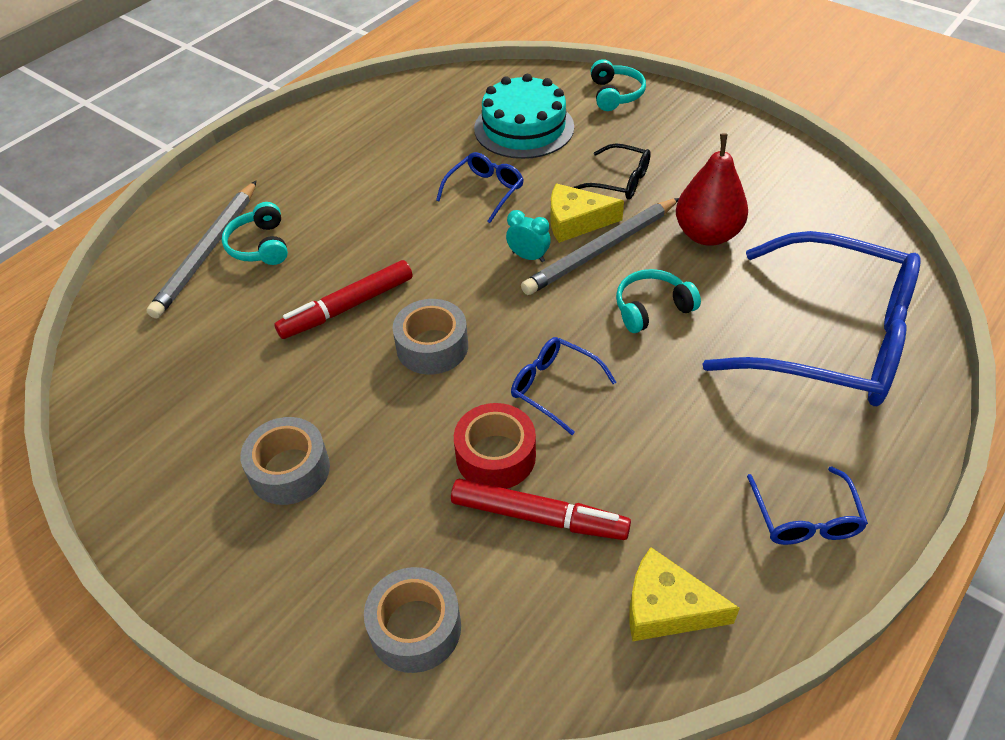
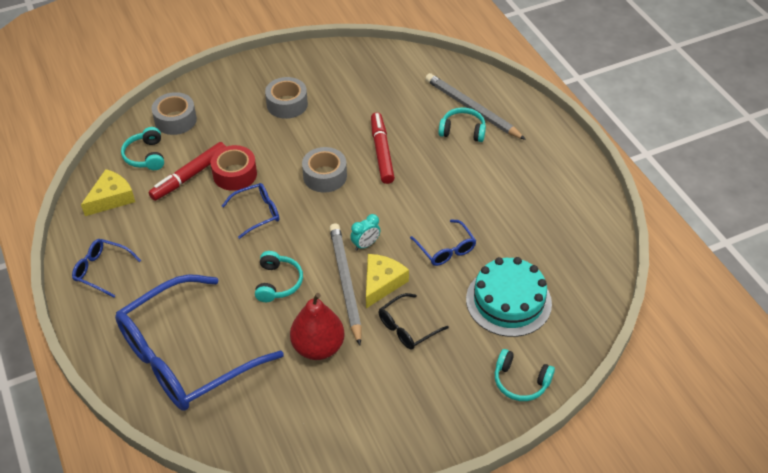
camera: 115 degrees right, 0 degrees up
(536, 618) = (146, 156): none -> turquoise headphones

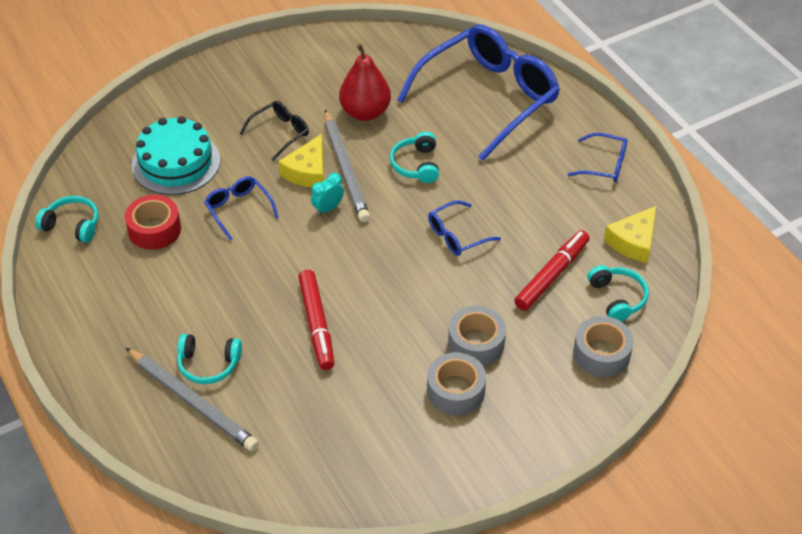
camera: 175 degrees right, 0 degrees up
(235, 174) = (497, 281): red tape -> red tape (154, 229)
(325, 176) = (385, 286): grey tape -> grey tape (476, 343)
(520, 382) = (174, 97): turquoise headphones -> turquoise headphones (72, 225)

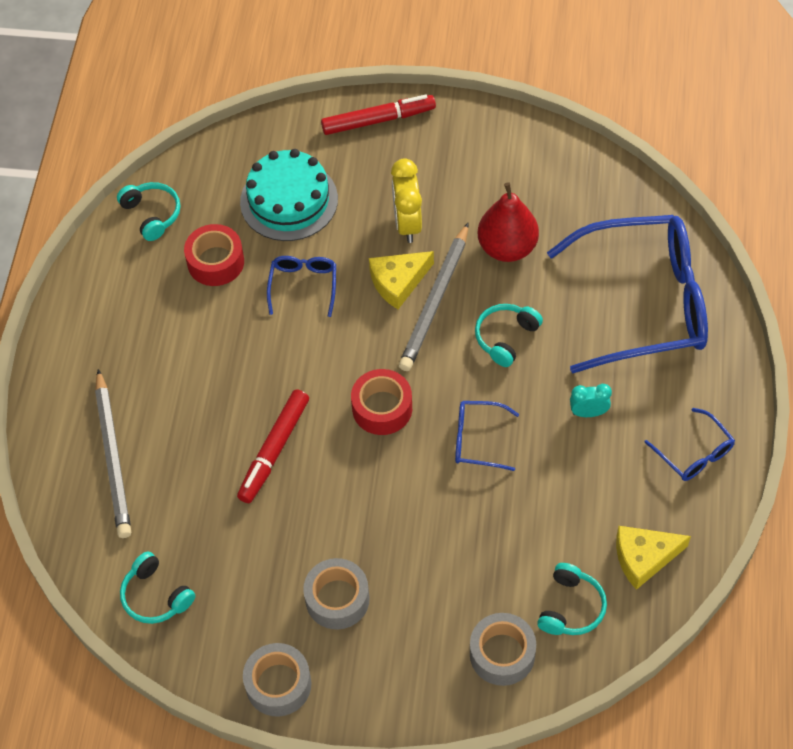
camera: 40 degrees right, 10 degrees up
(208, 364) = (154, 429): turquoise headphones -> turquoise headphones (156, 596)
(280, 133) = (407, 223): black glasses -> yellow clock
(328, 208) = (383, 334): turquoise clock -> turquoise clock (588, 412)
(371, 253) = (382, 408): none -> red tape
(476, 343) = (396, 564): grey tape -> grey tape (278, 684)
(552, 275) = (530, 541): red marker -> red marker (378, 120)

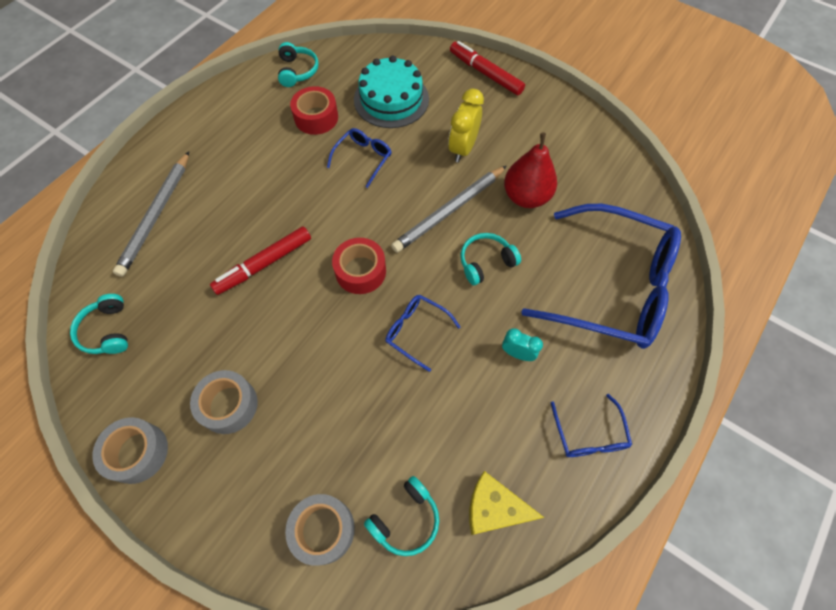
camera: 25 degrees right, 5 degrees up
(378, 120) = (485, 73): red marker -> red marker turned 150 degrees counterclockwise
(398, 282) = (431, 185): yellow cheese -> none

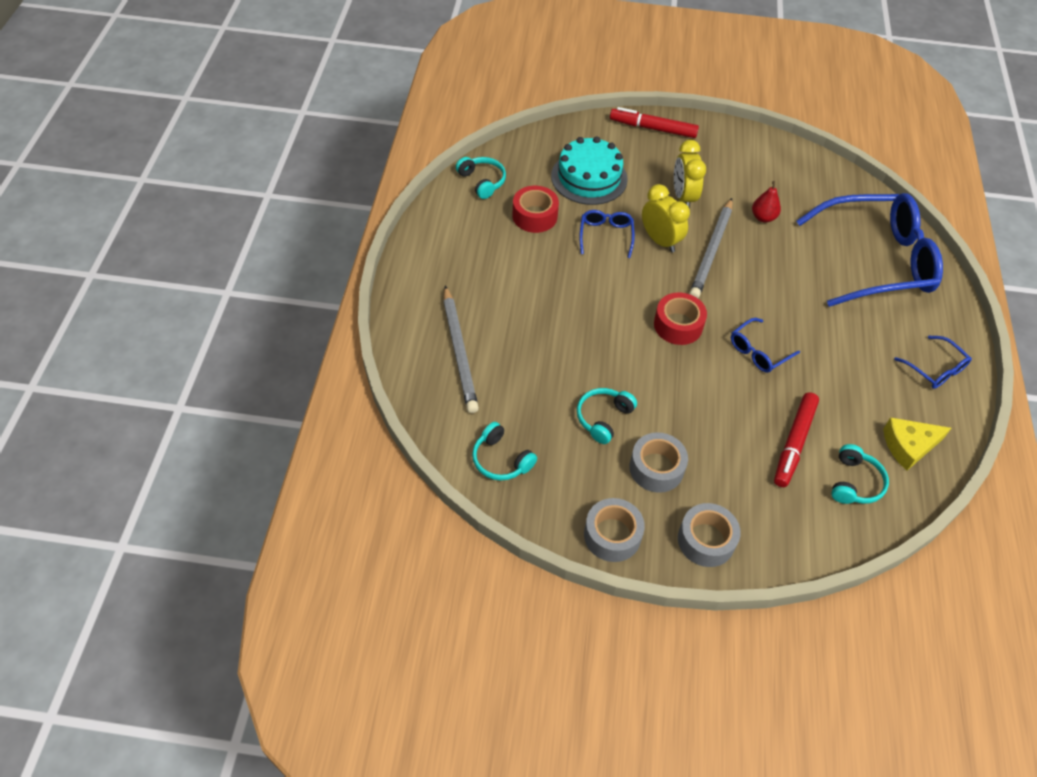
camera: 30 degrees left, 10 degrees down
(264, 264) = (593, 352): red marker -> red marker (794, 443)
(323, 530) = (802, 518): grey tape -> grey tape (706, 540)
(408, 182) = (660, 241): none -> yellow clock
(416, 331) = (758, 352): blue glasses -> blue glasses turned 45 degrees counterclockwise
(486, 262) = (771, 279): turquoise headphones -> turquoise headphones (603, 418)
(517, 353) = (845, 336): turquoise clock -> none
(526, 197) = (763, 217): red pear -> red pear, size x0.59

